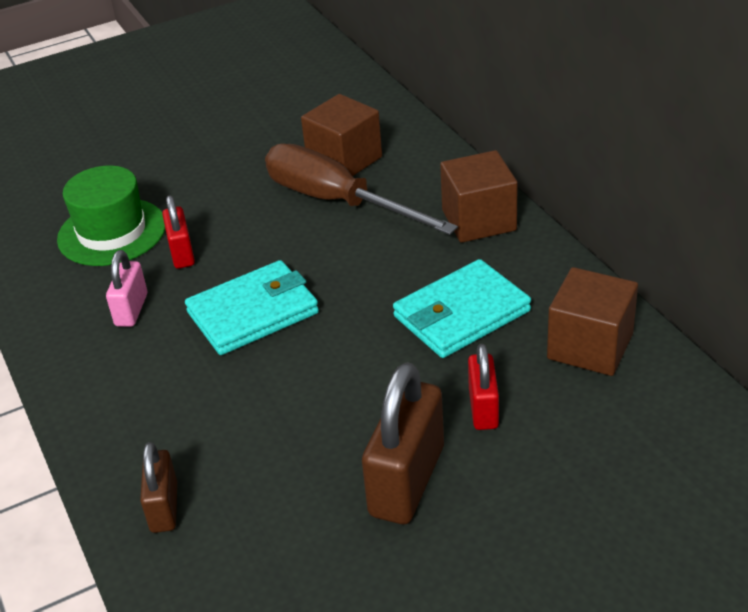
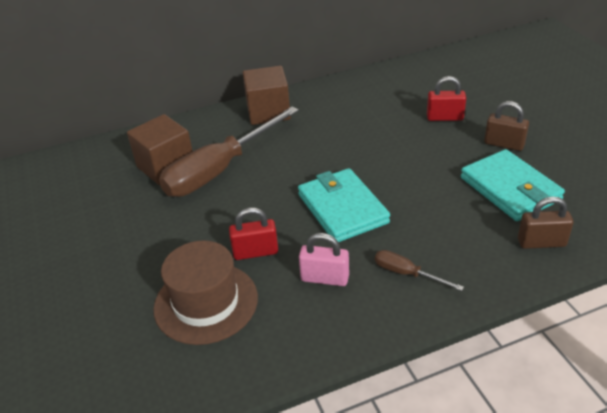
camera: 85 degrees left, 0 degrees up
(112, 232) = (206, 302): green hat -> brown hat
(127, 375) = (406, 273): none -> brown screwdriver
(407, 481) = (504, 144): brown padlock -> brown padlock, size x0.57
(461, 314) = (361, 122): turquoise wallet -> turquoise wallet (510, 189)
(590, 346) = (396, 83): brown cube -> none

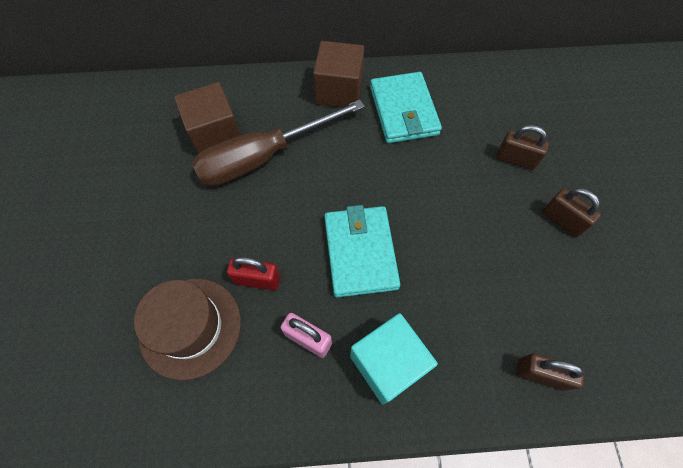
camera: 15 degrees right, 25 degrees up
(406, 273) = (388, 363): brown screwdriver -> turquoise cube
(444, 117) = (515, 159): red padlock -> brown padlock
(510, 189) = (540, 287): turquoise wallet -> turquoise wallet (403, 111)

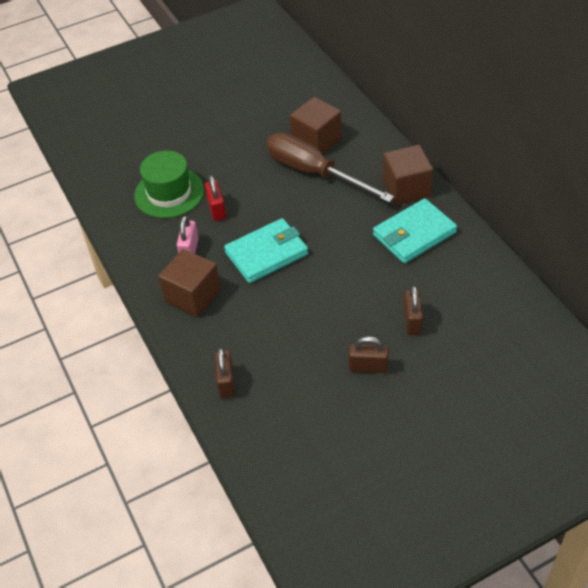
camera: 70 degrees right, 15 degrees down
(190, 327) = (169, 193): brown hat -> green hat
(388, 363) = (193, 296): turquoise cube -> brown cube
(562, 220) = (368, 367): brown padlock -> brown padlock turned 75 degrees clockwise

